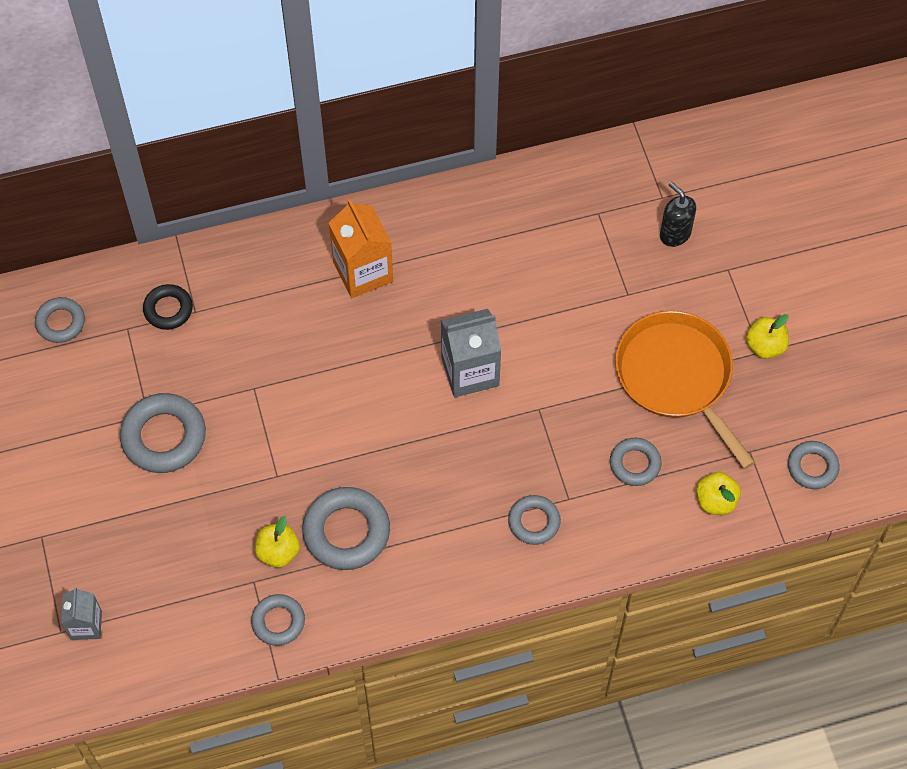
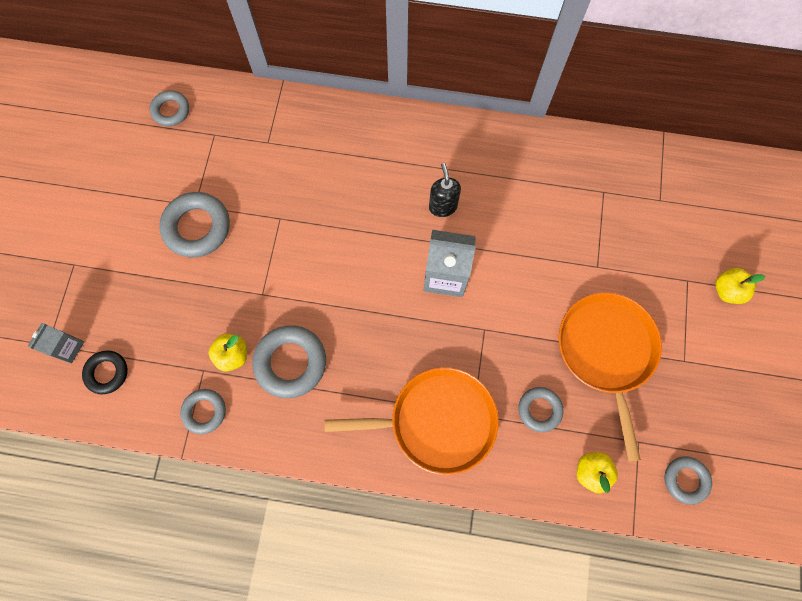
camera: 25 degrees right, 10 degrees up
(168, 309) = (249, 133): black ring -> black ring (107, 373)
(363, 272) = (403, 163): orange carton -> none
(534, 522) = (437, 421): grey ring -> orange pan
(674, 234) = (657, 234): black soap dispenser -> black soap dispenser (442, 206)
(765, 346) = (690, 358): yellow apple -> yellow apple (727, 290)

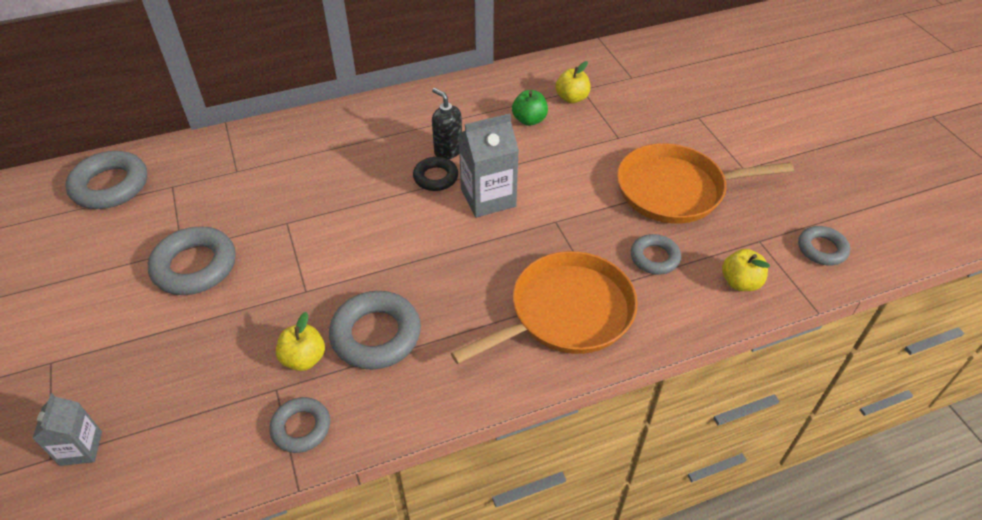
camera: 30 degrees left, 25 degrees down
(107, 373) = (150, 449): black ring -> black ring (435, 177)
(171, 111) = (110, 186): grey ring -> grey ring, size x1.67
(532, 206) = (529, 120): none -> green apple
(606, 351) = (675, 190): orange pan -> orange pan turned 60 degrees counterclockwise
(727, 290) = (734, 111): yellow apple -> yellow apple (572, 98)

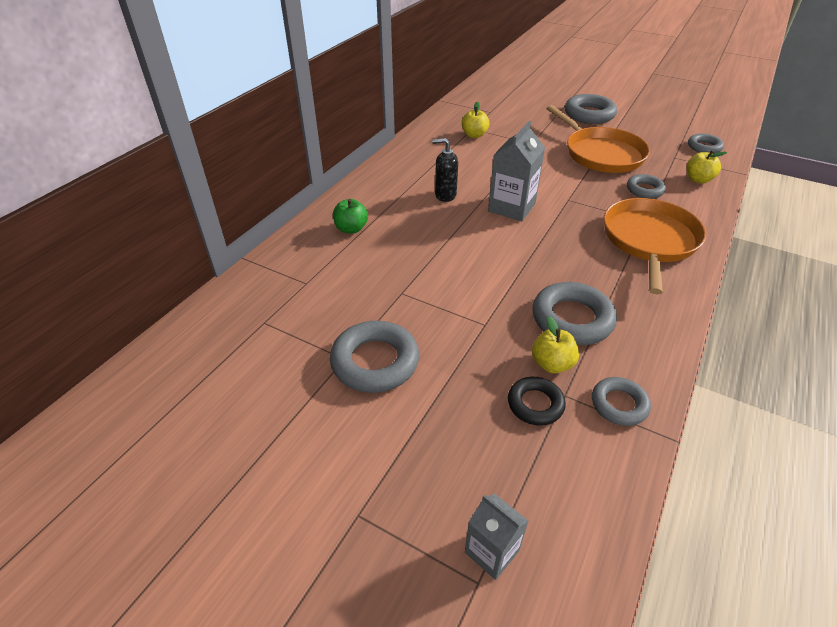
camera: 40 degrees left, 5 degrees down
(110, 186) = (200, 354): grey ring -> grey ring (589, 114)
(435, 177) = (461, 213): black ring -> black ring (535, 404)
(529, 120) = (468, 156): green apple -> green apple (351, 229)
(675, 190) = (601, 154): orange pan -> orange pan turned 75 degrees counterclockwise

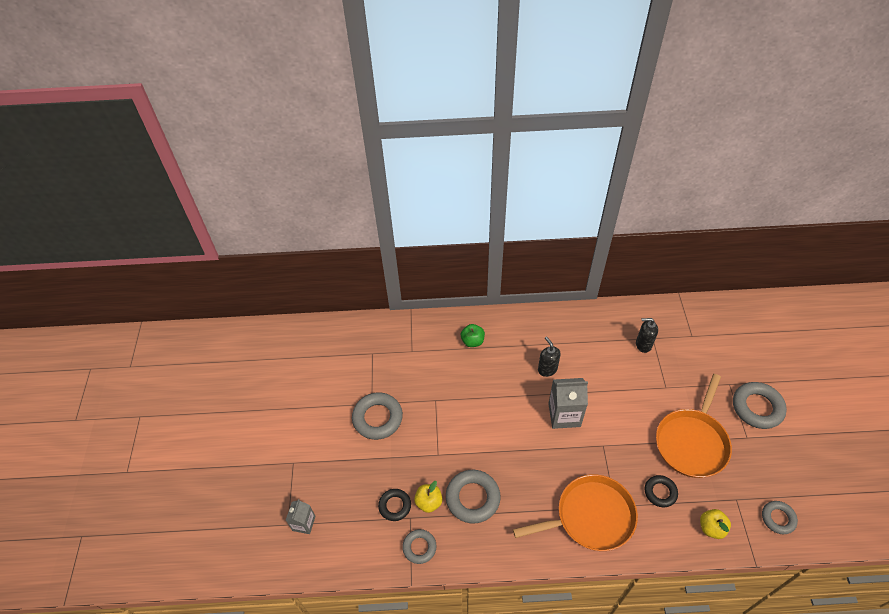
camera: 60 degrees right, 10 degrees up
(474, 135) = (643, 344): yellow apple -> black soap dispenser
(644, 190) = (660, 492): grey ring -> black ring

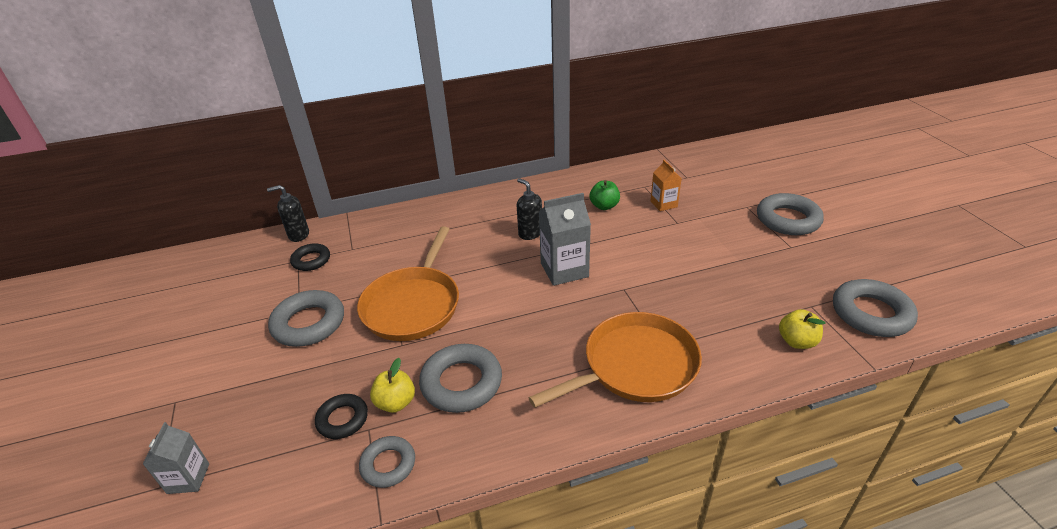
camera: 15 degrees left, 15 degrees down
(472, 341) = (430, 226): green apple -> green apple (604, 206)
(643, 344) = (636, 193): black soap dispenser -> black soap dispenser (298, 235)
(660, 492) = (715, 319): black ring -> black ring (311, 260)
(662, 363) = (663, 204): none -> orange carton
(692, 442) = (730, 264): orange pan -> orange pan (413, 305)
(778, 518) = (871, 313): grey ring -> grey ring, size x1.67

